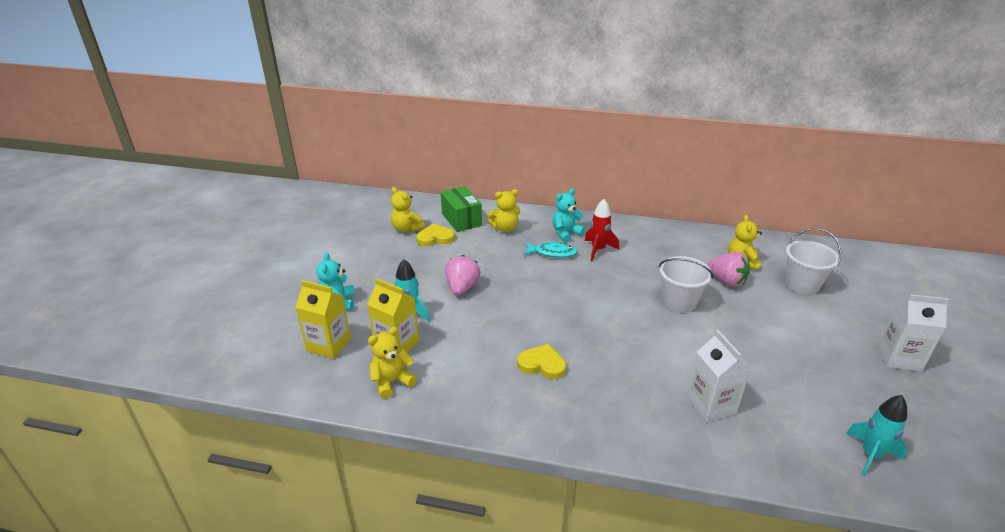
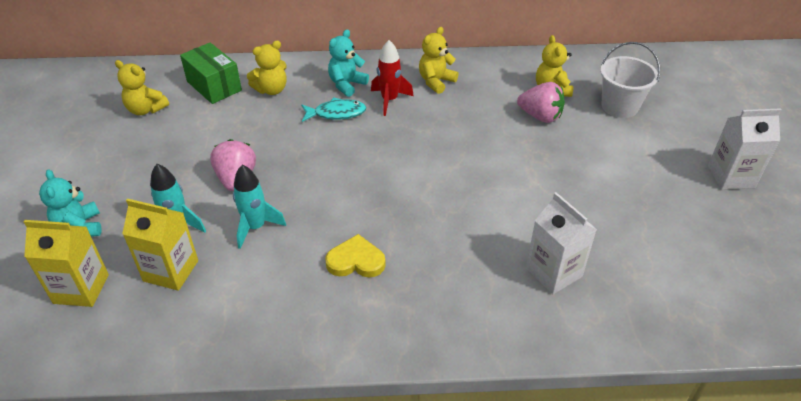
camera: 15 degrees left, 10 degrees up
(392, 382) = (177, 322): yellow teddy bear -> yellow teddy bear (436, 82)
(435, 238) = (186, 116): yellow heart -> none
(679, 302) = (494, 151): white bucket -> none
(870, 455) = (724, 295): turquoise rocket -> turquoise rocket (255, 227)

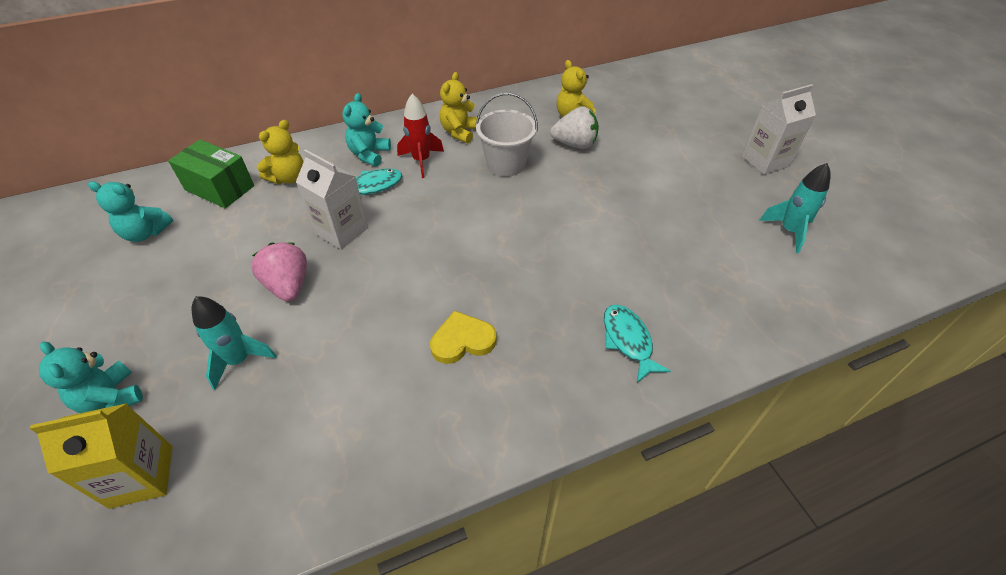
camera: 20 degrees left, 5 degrees up
(146, 109) = (146, 233): yellow teddy bear -> turquoise teddy bear
(171, 271) = (252, 417): yellow carton -> none
(255, 227) = (334, 335): turquoise rocket -> turquoise rocket (789, 231)
(500, 302) = (628, 340): none -> turquoise fish
(540, 116) = (575, 144): pink strawberry -> white strawberry
(553, 272) = (662, 294): white carton -> white carton (341, 231)
(619, 106) = (640, 119): white bucket -> white bucket (506, 164)

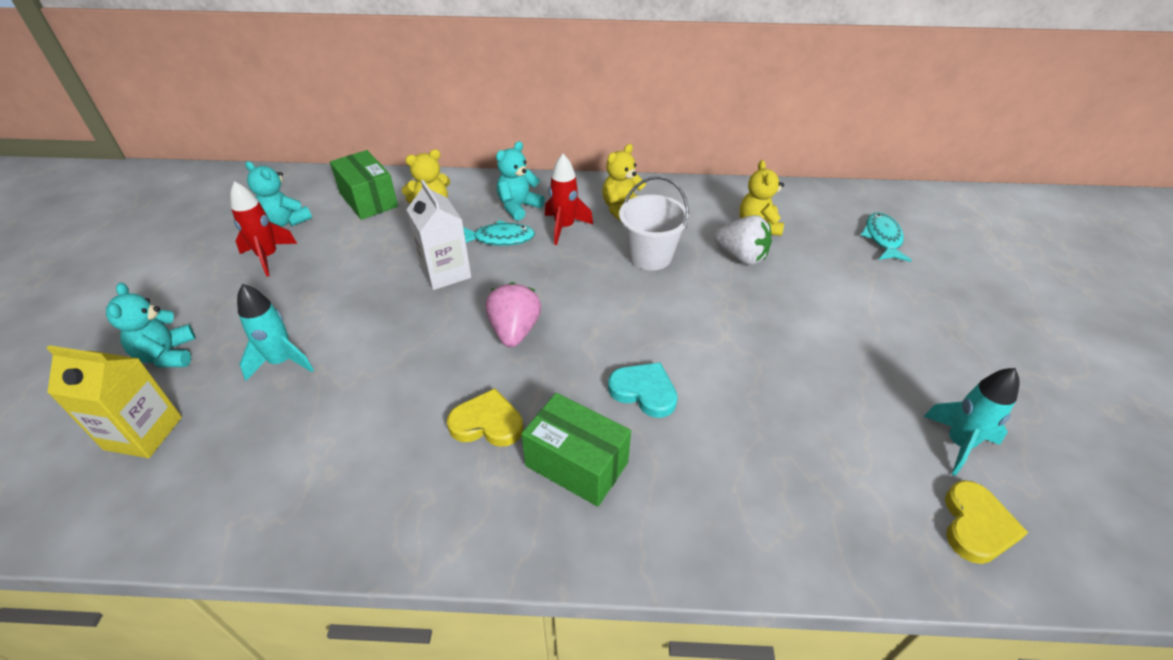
camera: 25 degrees right, 5 degrees down
(152, 271) = (268, 257): none -> red rocket
(288, 285) = (366, 308): pink strawberry -> pink strawberry (514, 331)
(552, 344) = (576, 464): none -> green box
(567, 271) = (644, 391): none -> turquoise heart
(628, 340) = (663, 495): turquoise fish -> turquoise fish (882, 238)
(765, 161) = (978, 347): white carton -> none
(827, 280) = (976, 525): none -> yellow heart

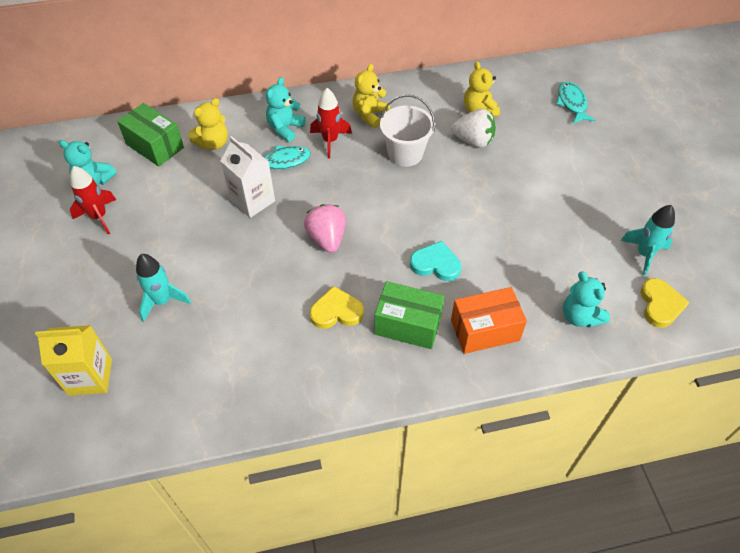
camera: 15 degrees left, 10 degrees up
(167, 355) = (69, 316): turquoise teddy bear -> turquoise teddy bear (580, 316)
(686, 498) = (485, 330): none -> orange box

